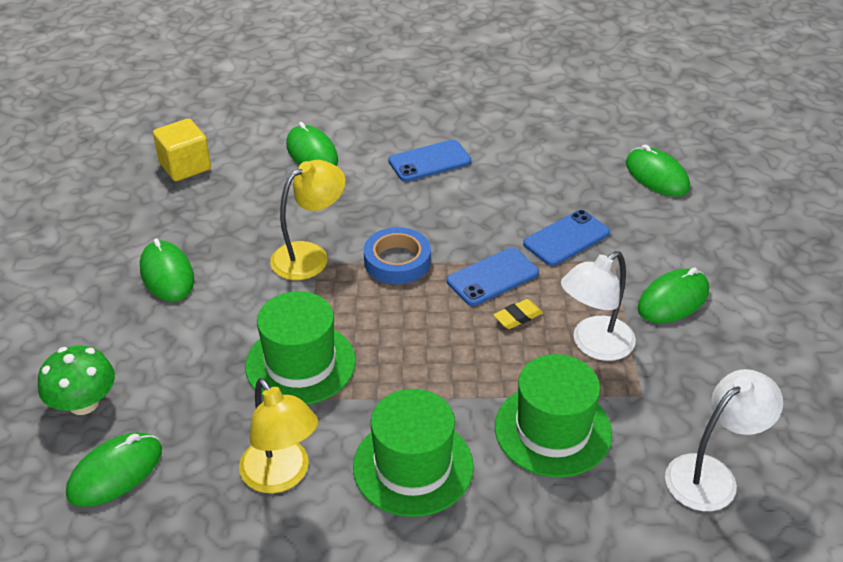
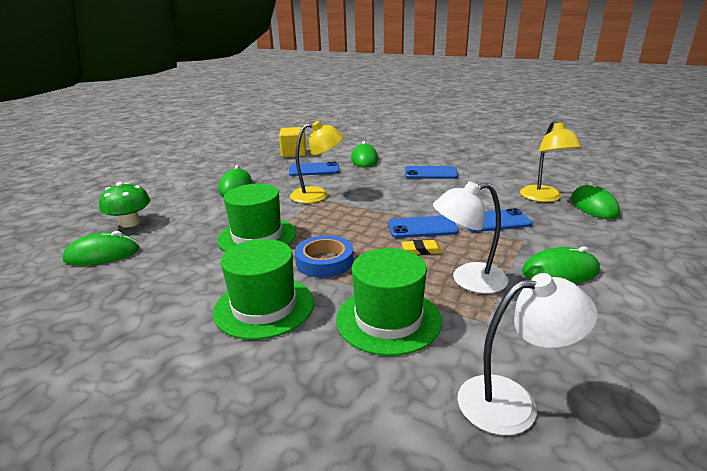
camera: 30 degrees right, 15 degrees down
(255, 199) = (314, 170): none -> blue phone
(281, 476) = (180, 284): yellow lamp -> yellow lamp (544, 198)
(397, 261) = (366, 207): blue tape -> blue tape (324, 261)

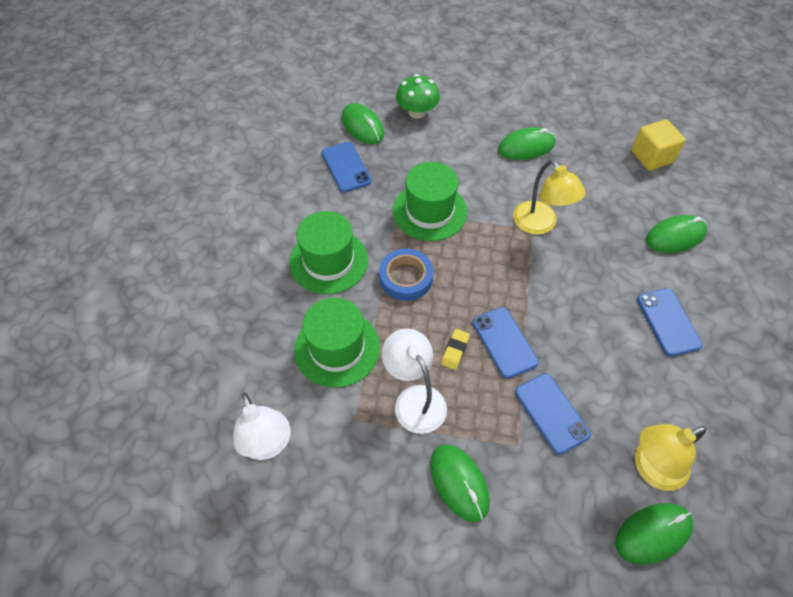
camera: 70 degrees right, 30 degrees up
(314, 170) = (610, 196): blue phone -> blue phone (346, 167)
(421, 250) = (455, 350): yellow eraser -> yellow eraser turned 45 degrees clockwise

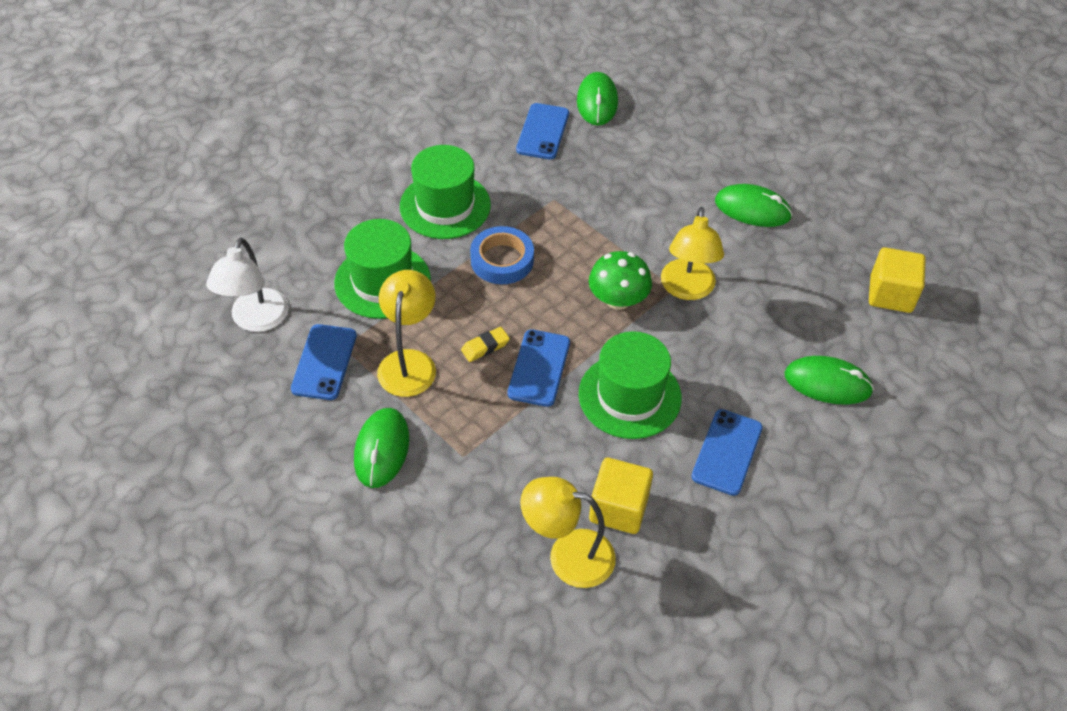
camera: 35 degrees right, 5 degrees down
(414, 399) = (409, 362): white lamp -> yellow lamp
(417, 112) = (668, 116): green mushroom -> green mushroom (618, 299)
(429, 211) = (585, 215): green hat -> green hat (629, 396)
(551, 413) = (521, 451): blue phone -> blue phone (324, 362)
(647, 409) = (618, 508): none -> yellow cube
(653, 533) = (512, 603): green mouse -> none

